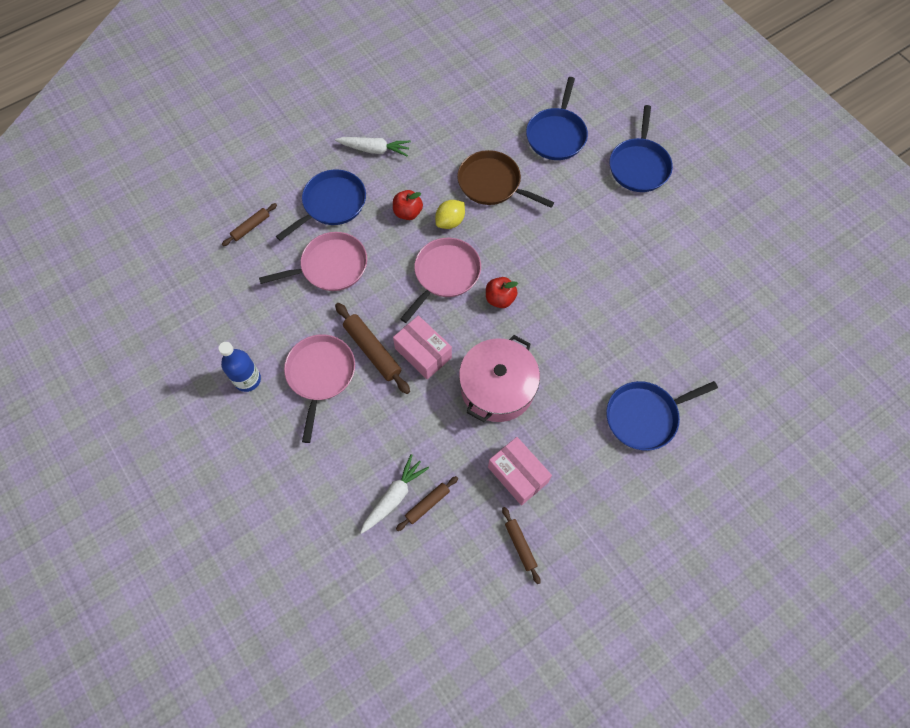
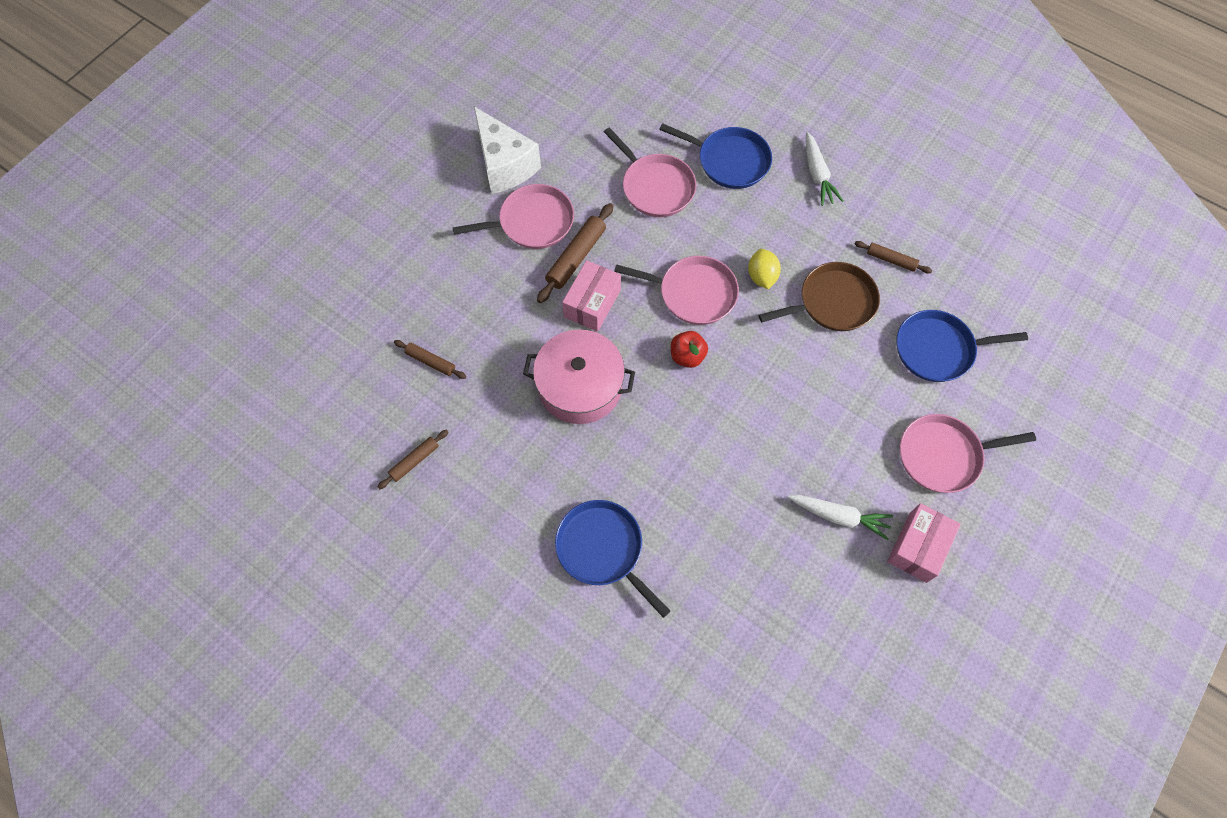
camera: 70 degrees right, 0 degrees up
(247, 379) = (504, 165): blue bottle -> white cheese
(251, 227) = (669, 104): brown rolling pin -> brown rolling pin (891, 260)
(393, 497) = (429, 329): white carrot -> white carrot (838, 516)
(408, 212) = (753, 233): red apple -> none
(450, 221) = (761, 277): yellow lemon -> yellow lemon turned 60 degrees clockwise
(492, 183) = (833, 302): brown pan -> brown pan turned 60 degrees clockwise
(518, 474) = (489, 436): pink box -> pink box (918, 547)
(639, 166) = (943, 456): blue pan -> pink pan

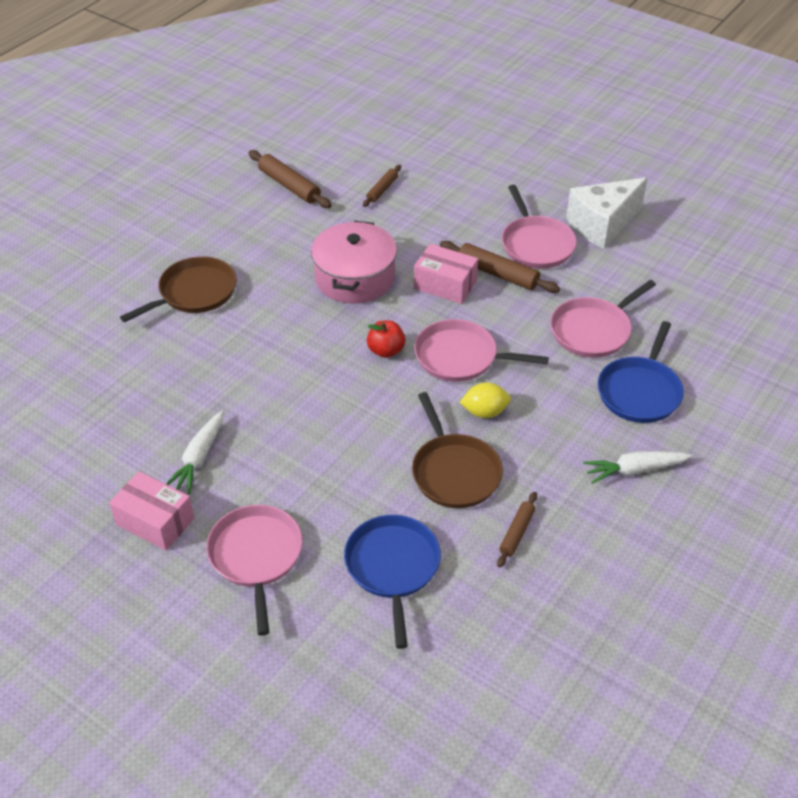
camera: 90 degrees right, 20 degrees down
(414, 461) = (289, 186): brown rolling pin -> brown rolling pin, size x1.66
(602, 549) = (194, 293): blue pan -> brown pan
(693, 293) = (460, 357): pink pan -> pink pan turned 90 degrees clockwise

